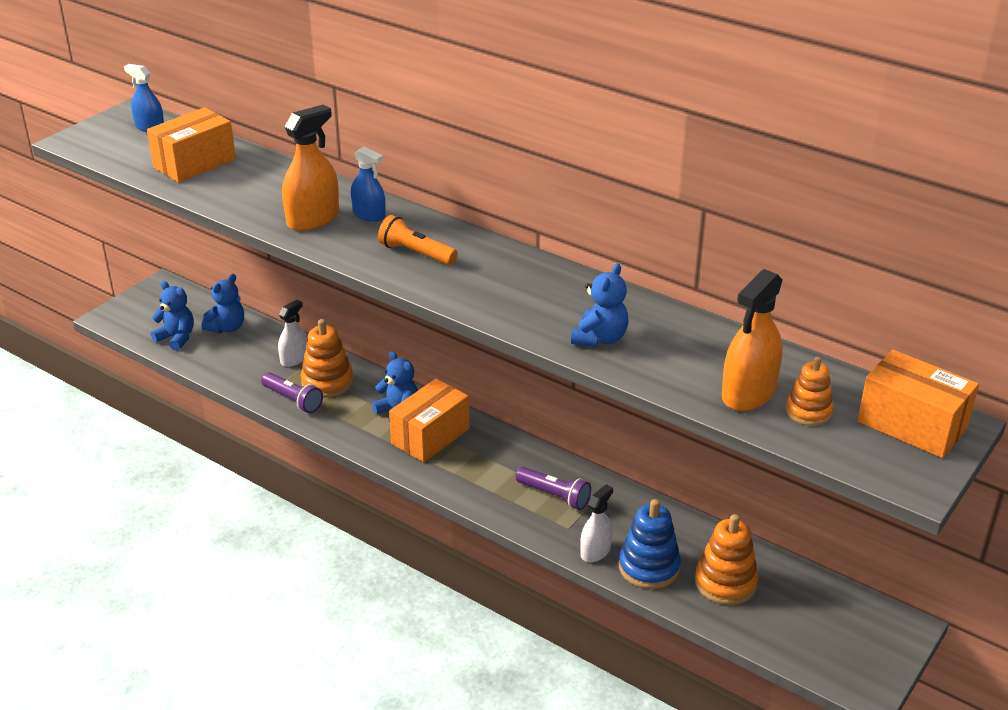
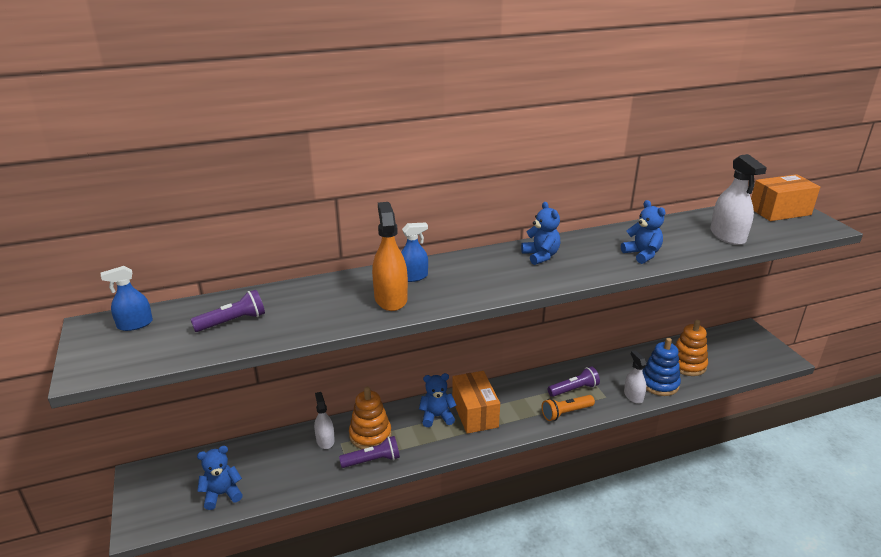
camera: 55 degrees left, 5 degrees down
(195, 163) = (232, 321): orange box -> purple flashlight
(227, 328) = (245, 460): blue teddy bear -> blue teddy bear (541, 256)
(416, 253) = (484, 277): orange flashlight -> orange flashlight (566, 413)
(748, 393) = (727, 236): orange spray bottle -> white spray bottle
(808, 411) = (754, 228): orange stacking toy -> none

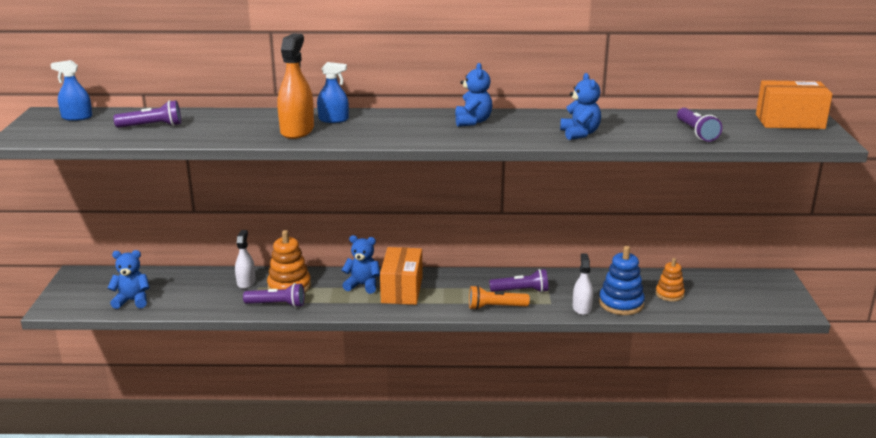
camera: 20 degrees right, 5 degrees down
(687, 364) = (669, 294): orange stacking toy -> orange stacking toy, size x0.64
(727, 236) = (696, 132): white spray bottle -> purple flashlight

